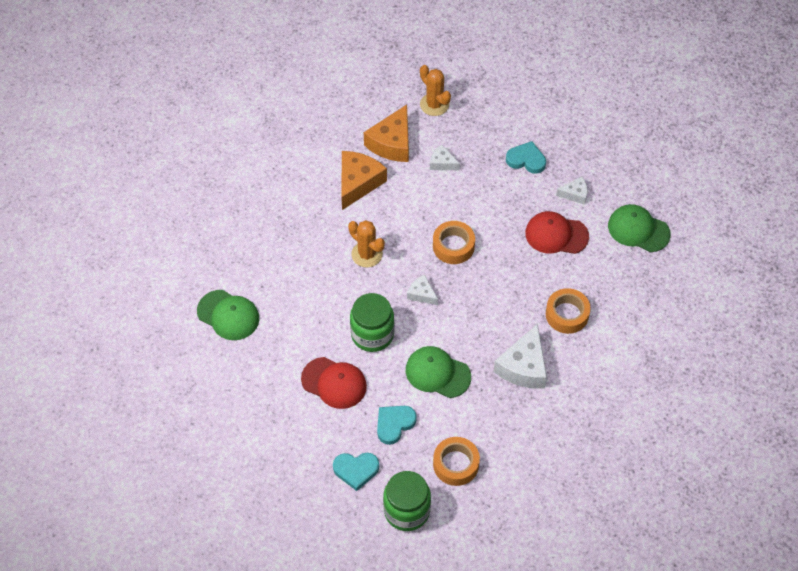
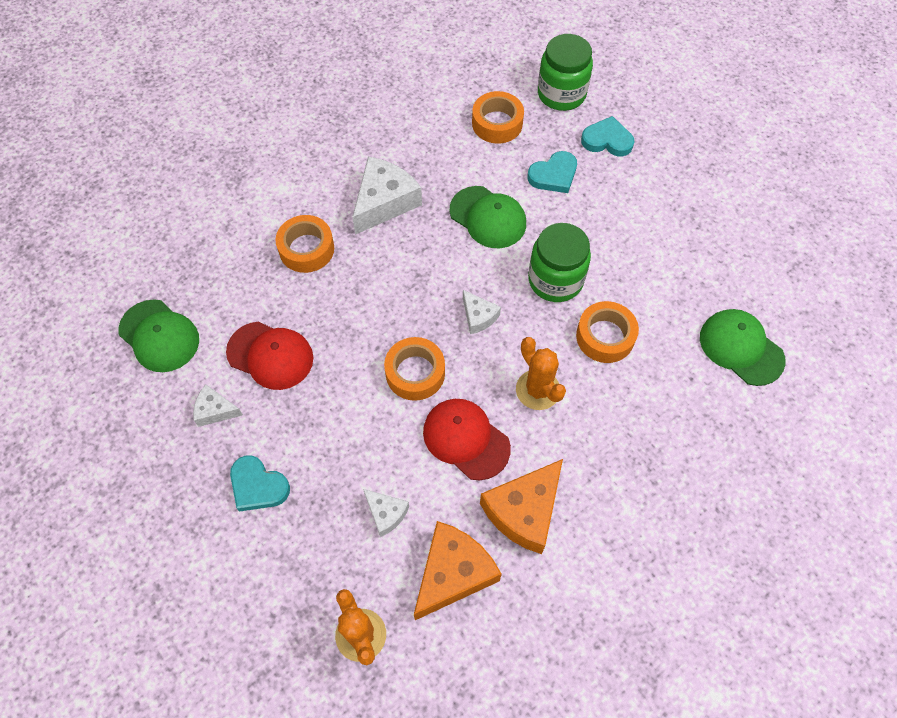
camera: 165 degrees left, 5 degrees up
(327, 301) = (605, 336): none -> orange tape
(334, 383) = (615, 234): red cap -> red cap (466, 439)

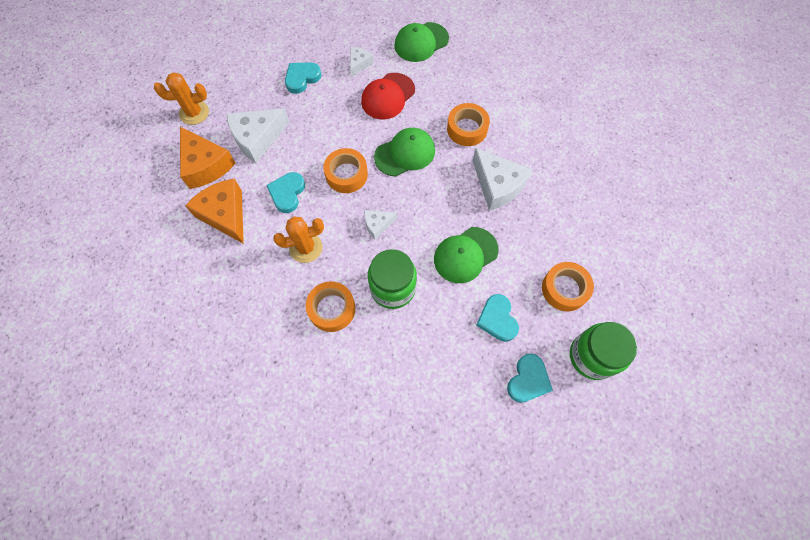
camera: 105 degrees right, 5 degrees up
(386, 513) = (257, 138): white cheese -> white cheese, size x1.88
(466, 439) = (287, 193): red cap -> turquoise heart
(741, 348) = (285, 414): green cap -> green cap (405, 153)

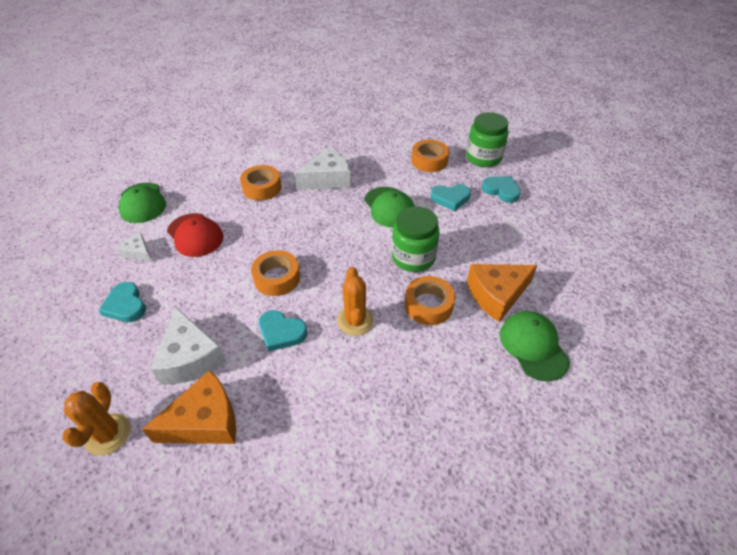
camera: 80 degrees left, 20 degrees down
(225, 214) = (289, 400): orange cheese -> orange cheese (496, 295)
(377, 225) = (344, 260): white cheese -> none
(405, 153) = (270, 231): green cap -> green cap (533, 346)

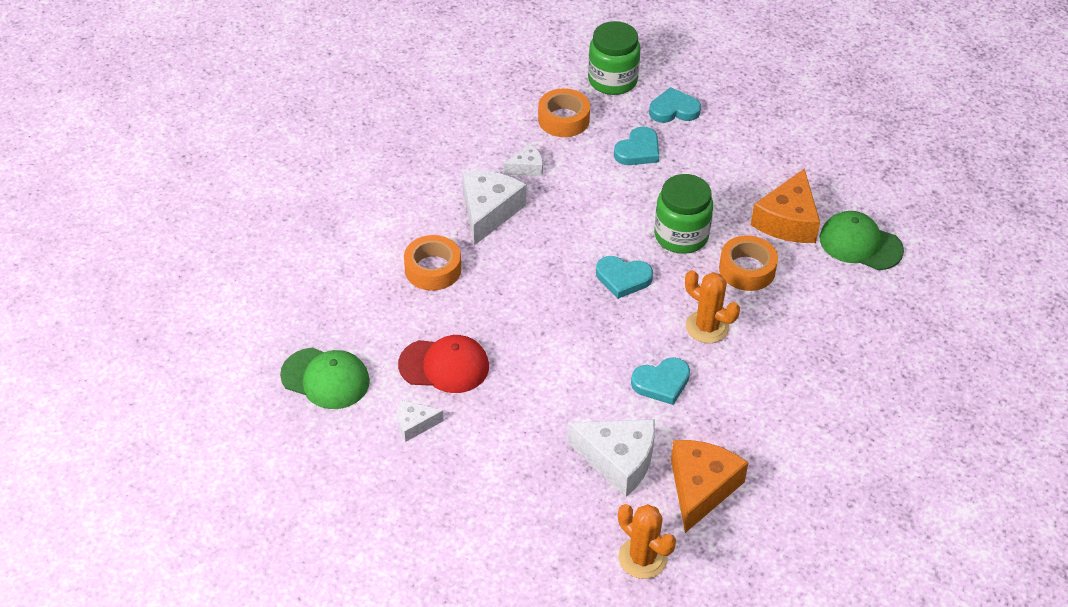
camera: 45 degrees left, 0 degrees up
(125, 305) = (488, 472): turquoise heart -> turquoise heart (623, 278)
(277, 278) = (589, 343): orange tape -> none
(377, 171) = (526, 167): none -> white cheese
(389, 207) = (594, 200): green cap -> none

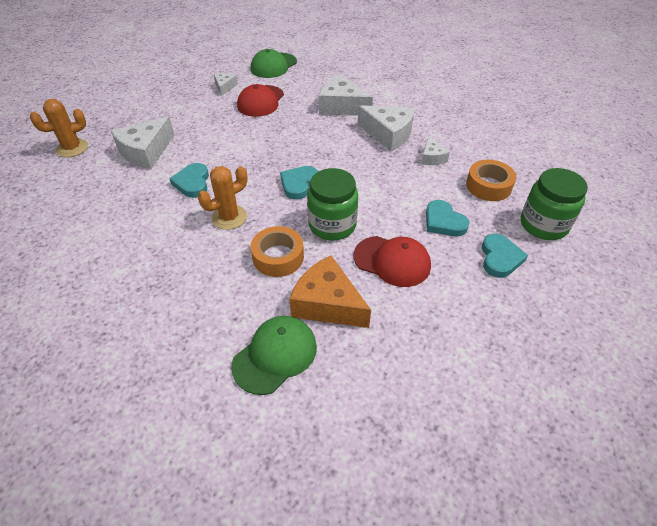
camera: 105 degrees right, 0 degrees up
(433, 269) = (341, 106): orange tape -> white cheese
(701, 488) = (97, 182): orange cheese -> none
(712, 183) = (392, 261): none -> red cap

